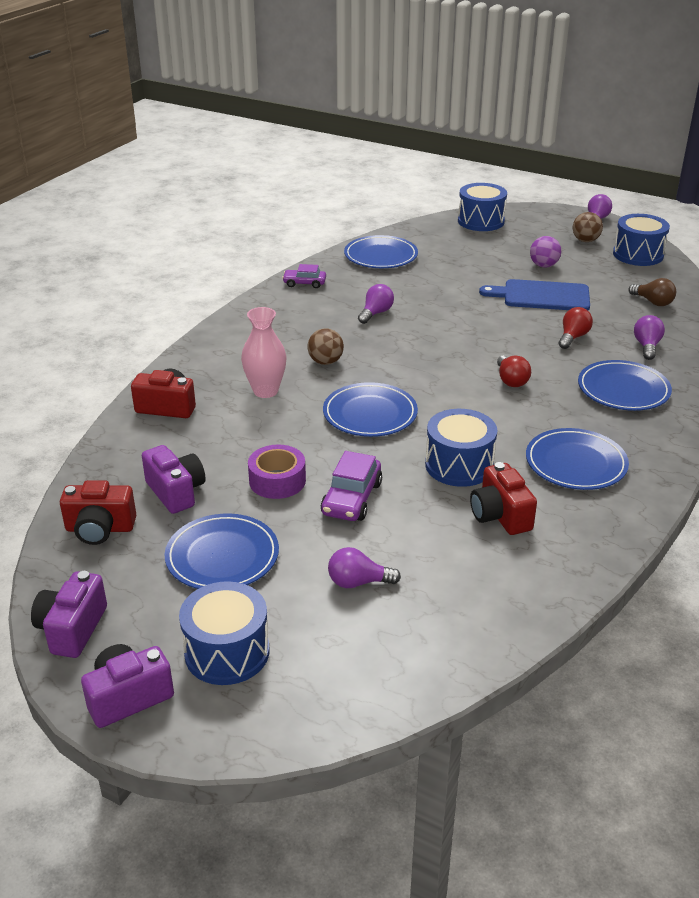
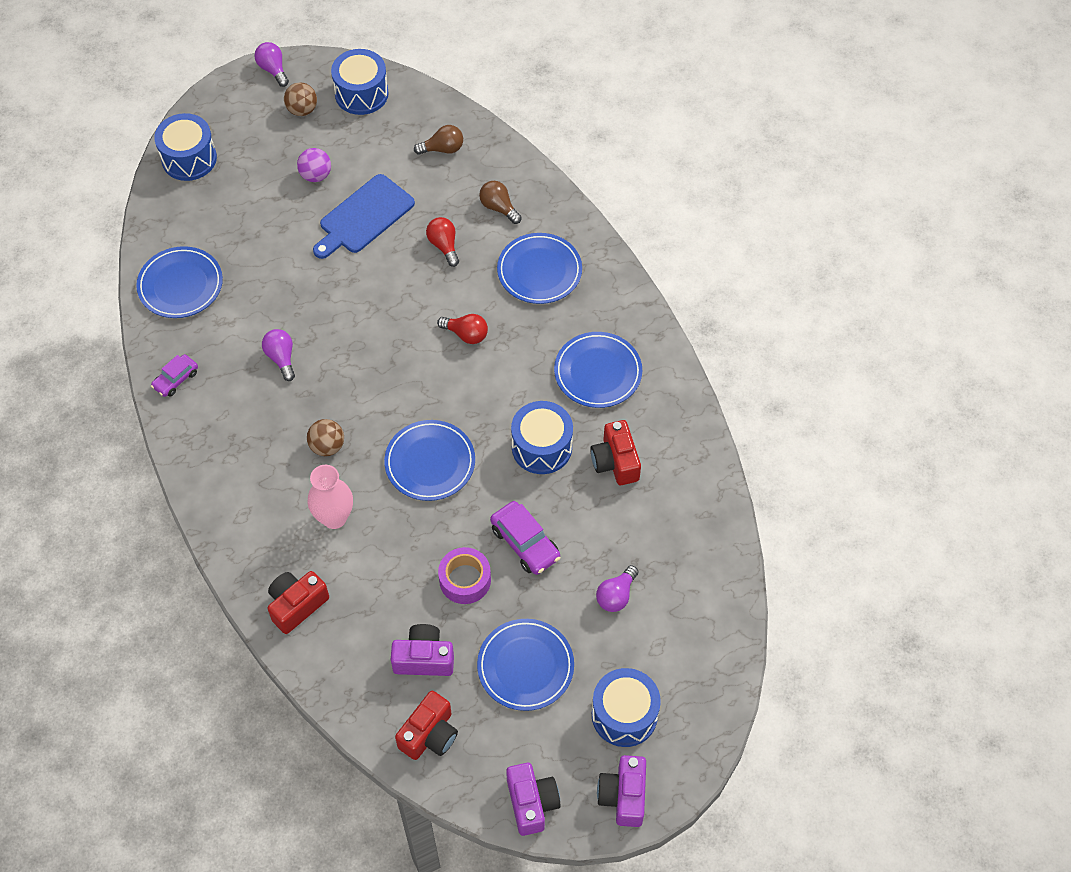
camera: 55 degrees left, 25 degrees up
(72, 629) = (531, 803): purple camera -> purple camera turned 150 degrees counterclockwise
(500, 515) = (615, 462): red camera -> red camera turned 60 degrees clockwise
(647, 346) = (499, 208): purple light bulb -> brown light bulb

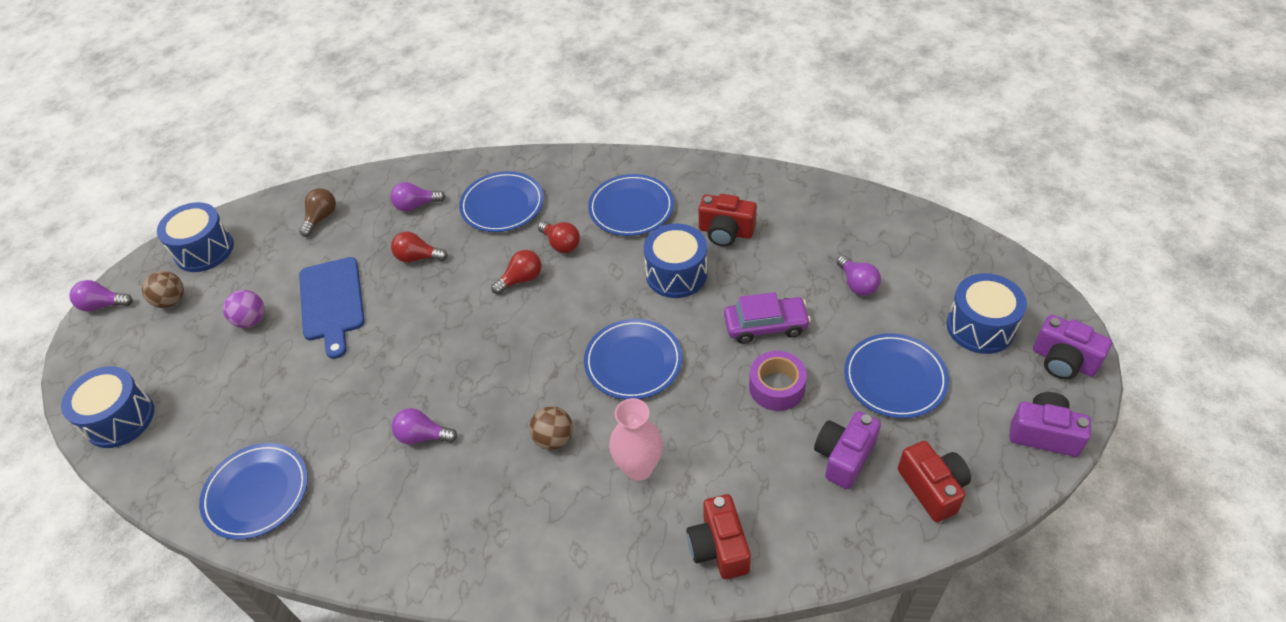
camera: 55 degrees left, 10 degrees down
(176, 379) = (364, 548): purple car -> none
(499, 208) = (416, 205): brown light bulb -> purple light bulb
(522, 341) = (561, 244): none -> red light bulb

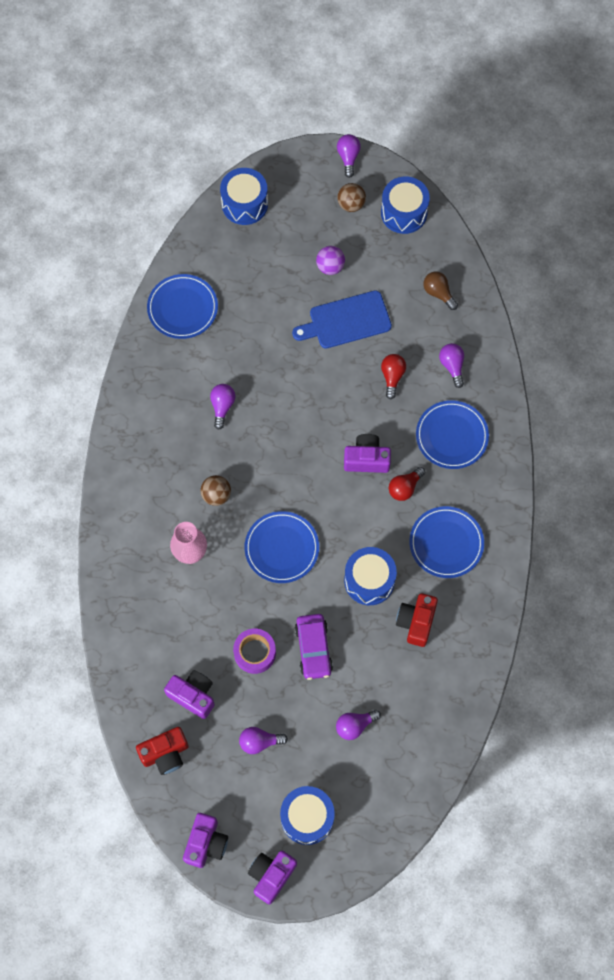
camera: 85 degrees right, 20 degrees up
(321, 218) = (438, 293): brown light bulb -> brown light bulb turned 150 degrees counterclockwise
(521, 279) = (366, 459): red light bulb -> purple camera
(719, 547) = (128, 606): red camera -> none
(895, 378) = (259, 742): blue plate -> purple light bulb

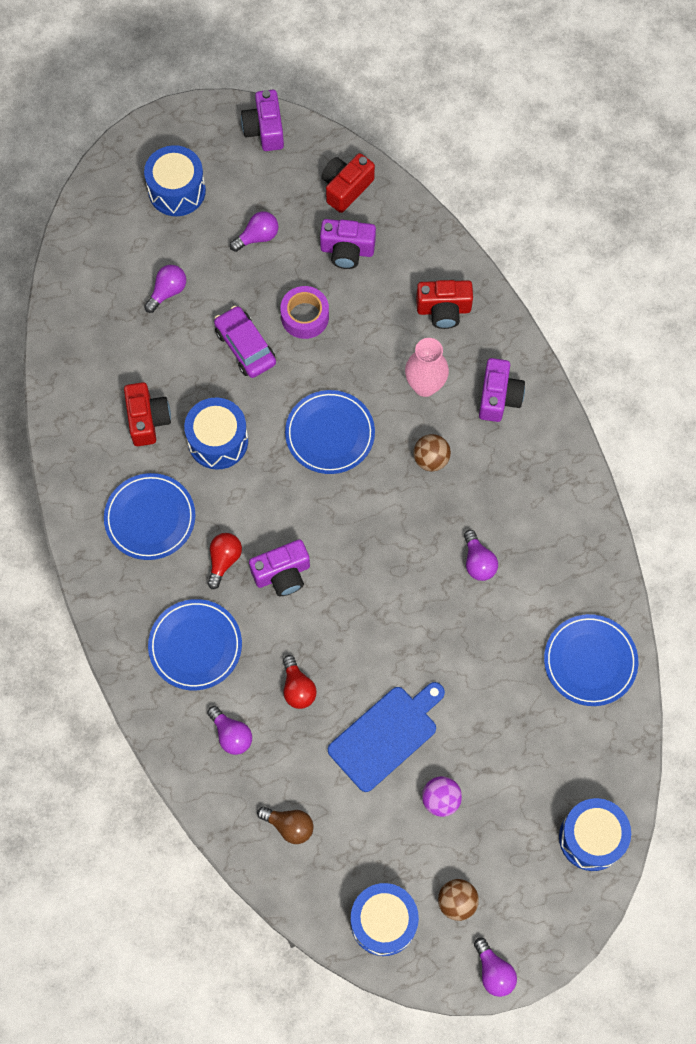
camera: 155 degrees right, 0 degrees up
(143, 609) = (443, 310): none -> red camera
(271, 875) = (188, 129): purple camera -> purple camera (498, 397)

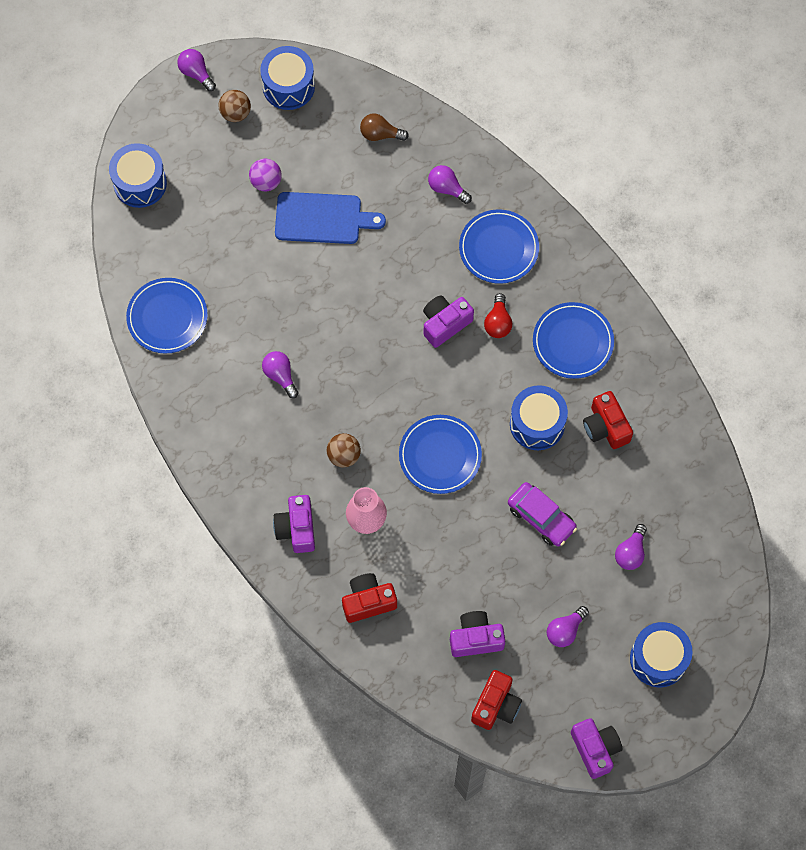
camera: 165 degrees right, 0 degrees up
(297, 688) = (404, 236): red light bulb -> none
(305, 317) = (495, 561): purple tape -> none
(386, 735) = (322, 218): blue cutting board -> blue cutting board turned 120 degrees counterclockwise

